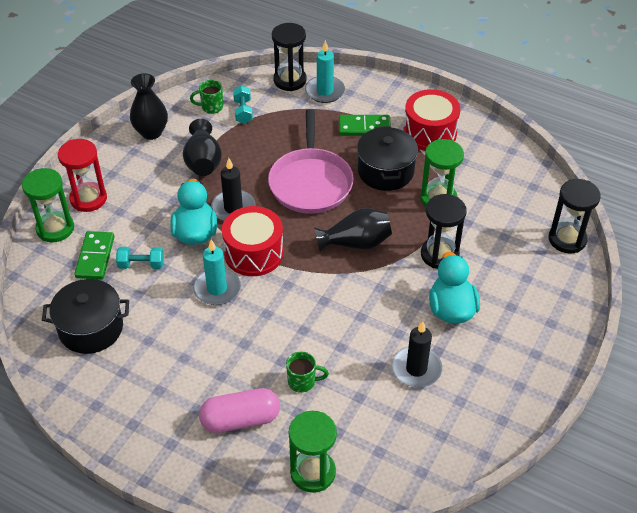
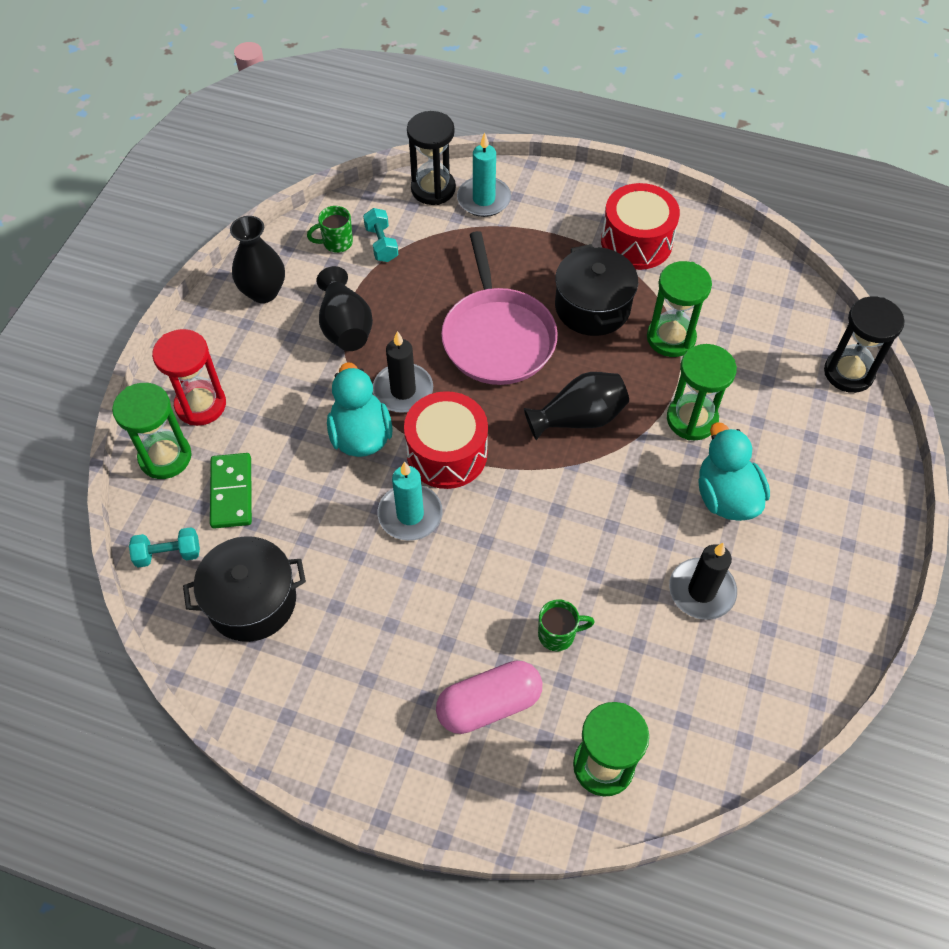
camera: 10 degrees left, 10 degrees up
(141, 265) = (298, 494): turquoise dumbbell -> turquoise dumbbell (168, 554)
(364, 127) = (549, 246): green domino -> none
(439, 255) = (692, 419): black hourglass -> green hourglass

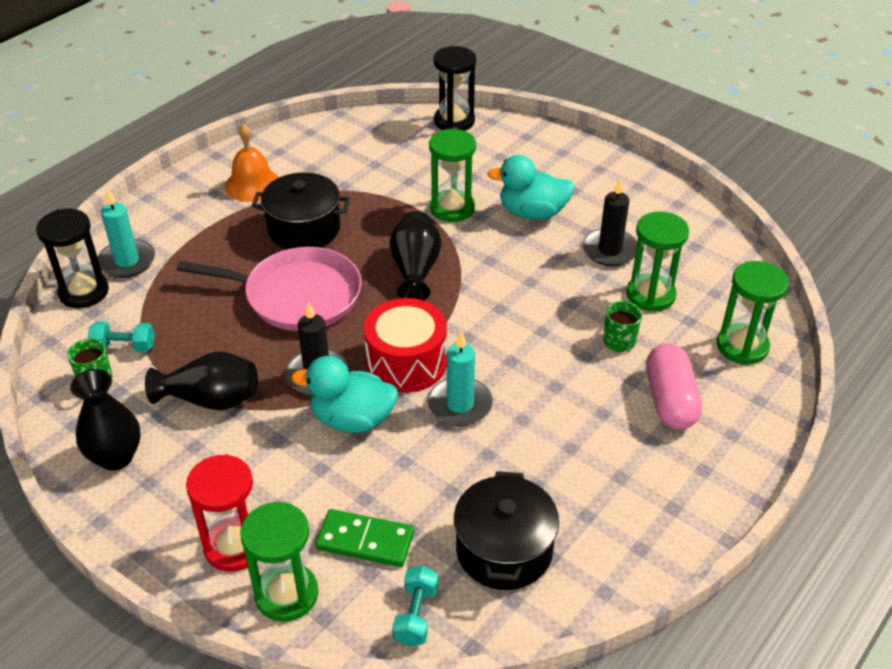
camera: 70 degrees left, 15 degrees down
(636, 242) = (252, 184): red drum -> orange bell
(671, 338) = (366, 195): green hourglass -> green hourglass (650, 295)

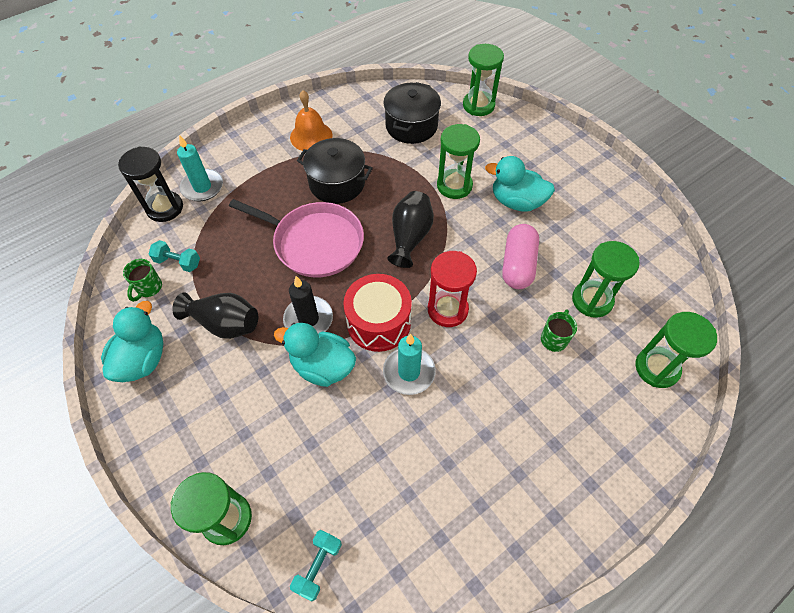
camera: 15 degrees right, 15 degrees up
(116, 457) = (143, 359): black vase -> turquoise duck
(234, 546) = (202, 463): red hourglass -> red hourglass (447, 309)
(365, 541) = (299, 484): green domino -> none
(454, 121) = (478, 105): black hourglass -> green hourglass
(504, 550) = (404, 522): black pot -> black pot (411, 126)
(610, 250) = (570, 249): black candle -> none
(670, 400) = (581, 408): pink capsule -> pink capsule (518, 265)

